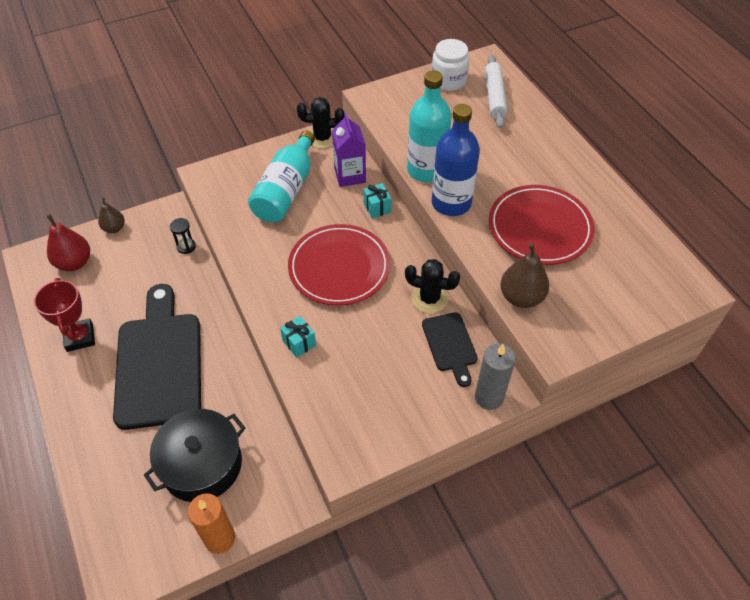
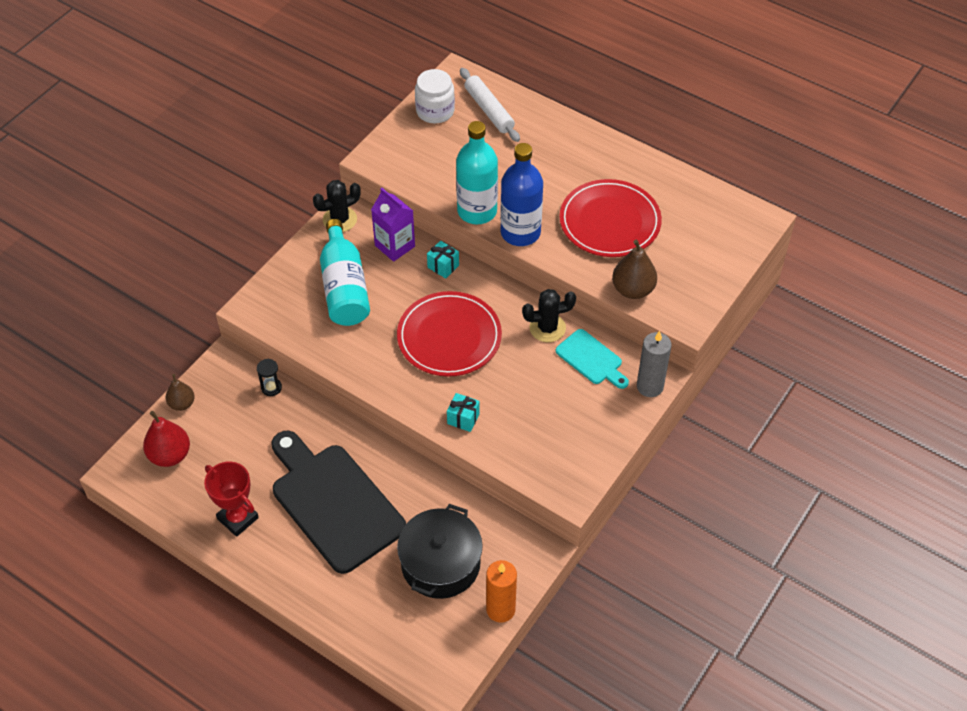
camera: 30 degrees left, 0 degrees up
(450, 345) = (591, 359): black cutting board -> turquoise cutting board

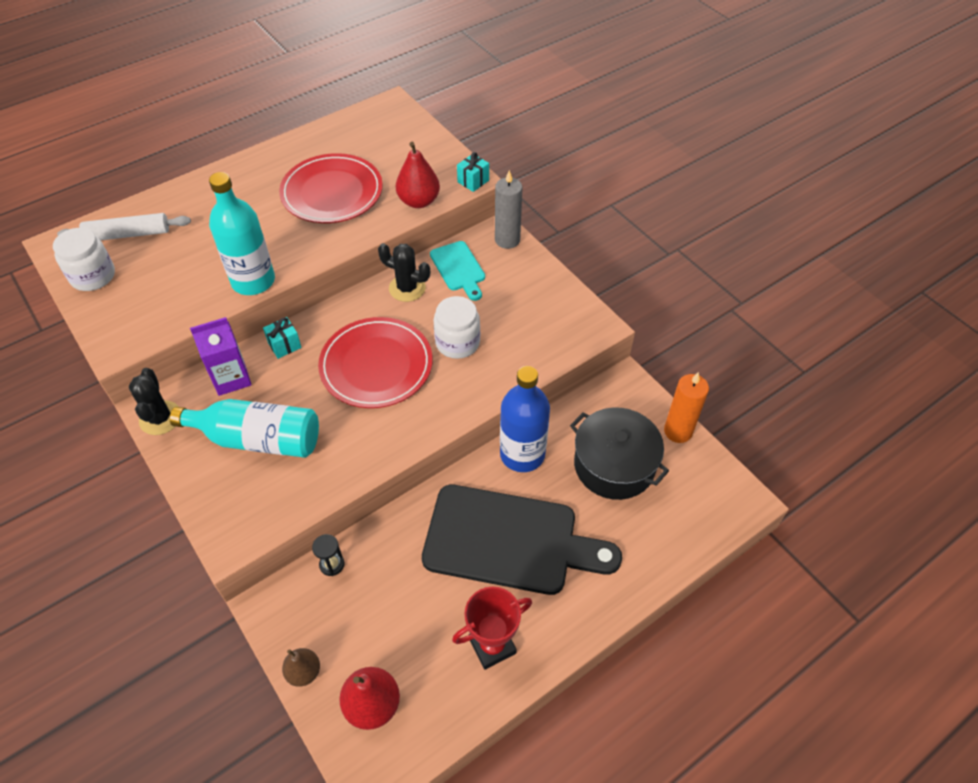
camera: 70 degrees left, 0 degrees up
(334, 503) = (509, 541): black cutting board -> black cutting board turned 150 degrees counterclockwise
(463, 418) = (480, 382): turquoise gift -> turquoise gift (473, 181)
(501, 387) = (457, 342): none -> white jar
(520, 232) = (303, 256): blue bottle -> blue bottle (522, 454)
(547, 328) = (407, 288): black cactus -> black cactus turned 75 degrees counterclockwise
(591, 359) = (459, 268): turquoise cutting board -> turquoise cutting board turned 90 degrees clockwise
(633, 289) = (418, 201): brown pear -> red pear

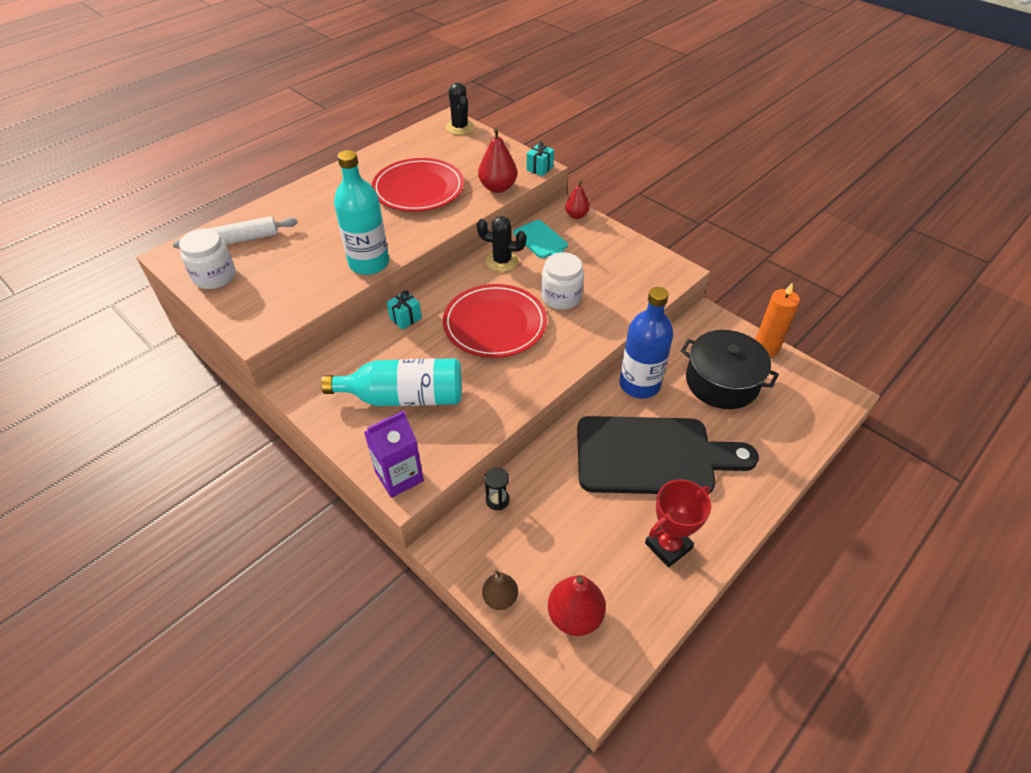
camera: 10 degrees left, 5 degrees down
(160, 418) = (305, 392): black cactus -> black cactus (460, 127)
(231, 378) = (364, 351): purple carton -> purple carton (399, 476)
(507, 240) = (576, 215): grey candle -> red pear

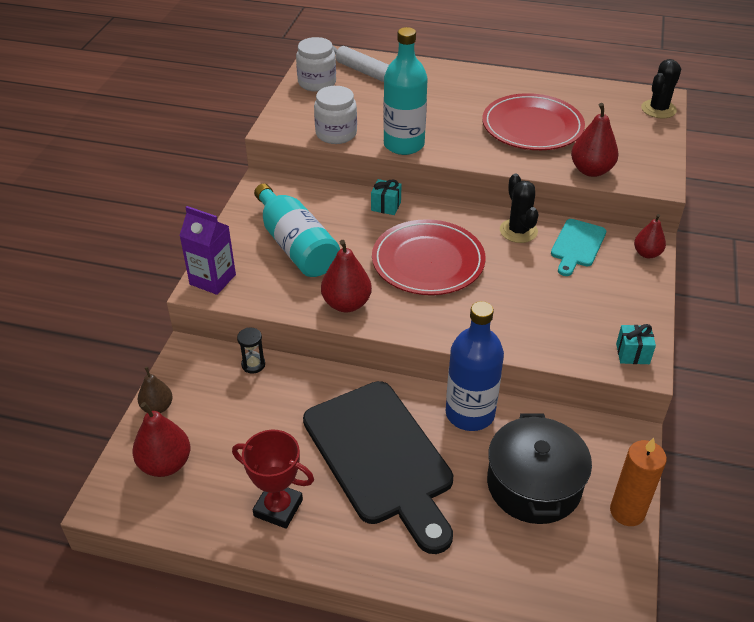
camera: 60 degrees right, 5 degrees down
(506, 394) = (346, 304): none -> red pear
(539, 168) = (656, 184): turquoise gift -> turquoise gift (632, 354)
(561, 297) = (507, 290): white jar -> white jar (336, 134)

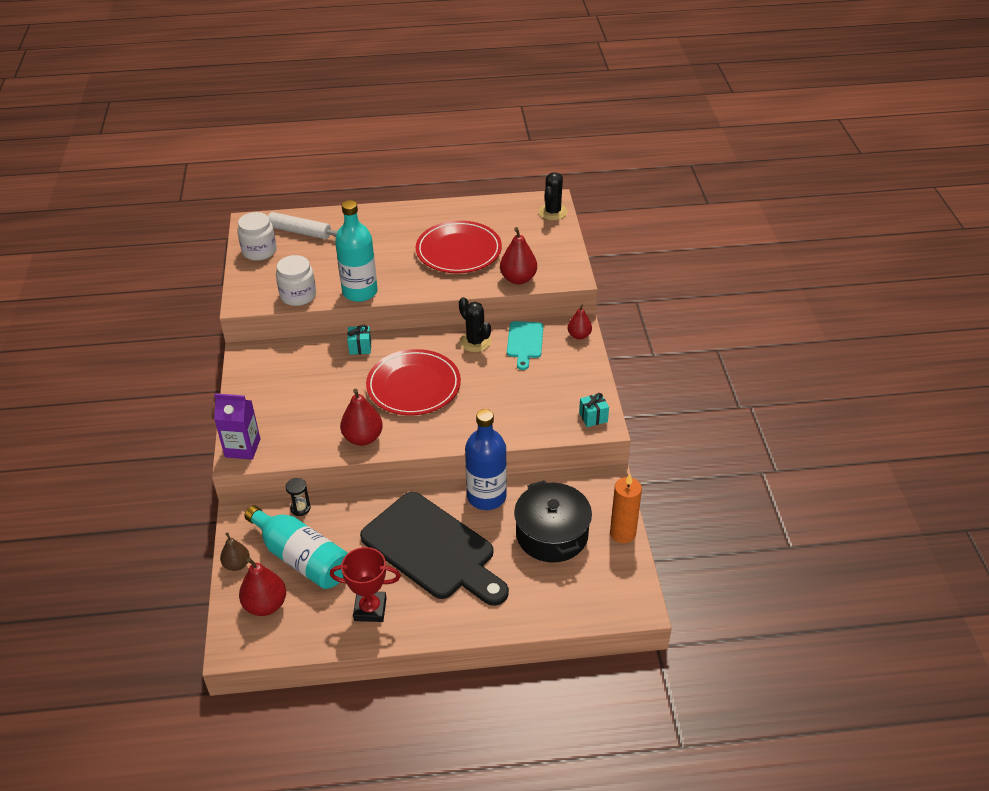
camera: 20 degrees left, 0 degrees up
(296, 246) = (299, 401): turquoise bottle -> turquoise bottle (301, 558)

